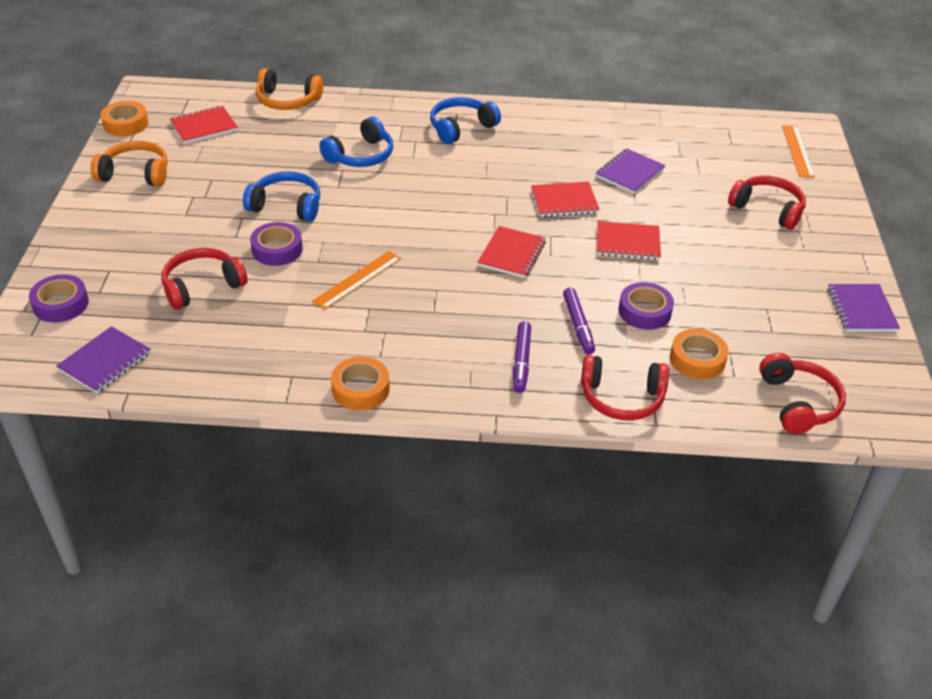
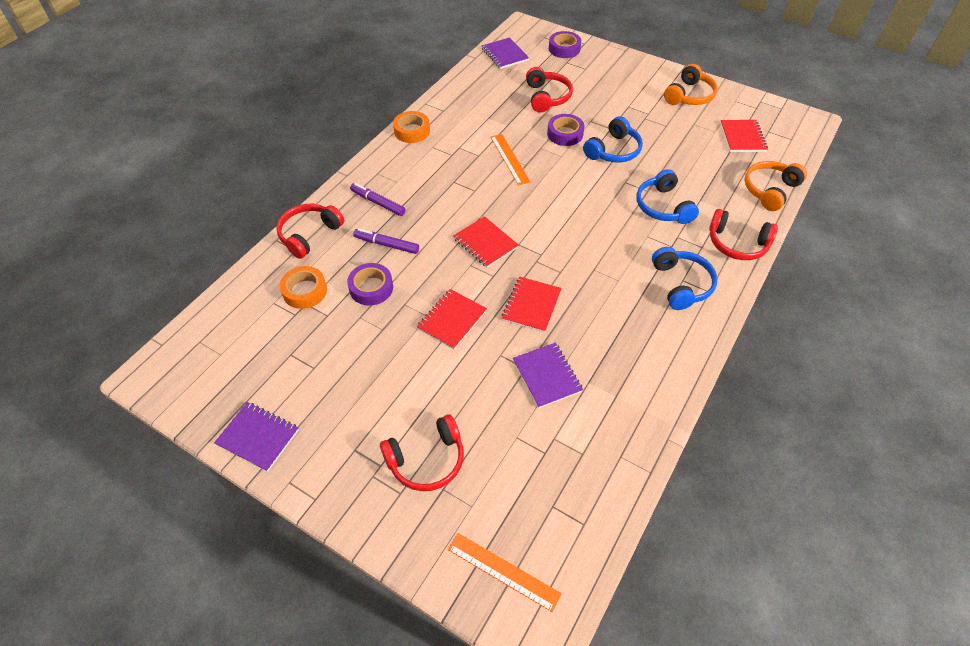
camera: 120 degrees right, 10 degrees up
(126, 124) = (760, 103): orange tape -> none
(798, 403) = (222, 324): red headphones -> red headphones (737, 243)

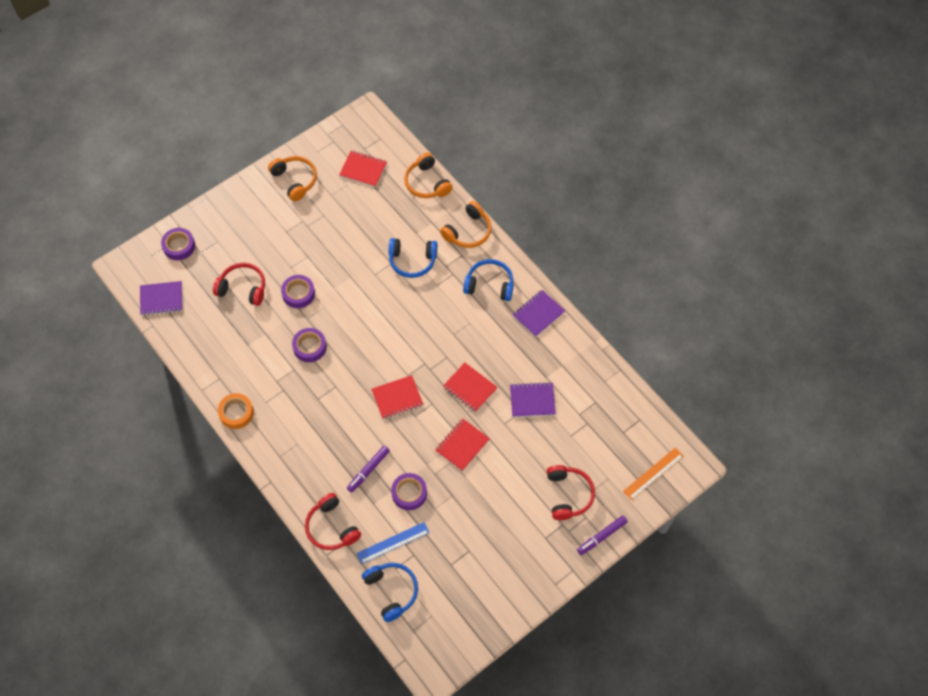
camera: 70 degrees left, 10 degrees up
(258, 437) = (514, 599): purple notebook -> purple notebook (538, 314)
(305, 291) = (393, 543): orange tape -> blue ruler
(378, 203) = (317, 465): purple marker -> purple marker (601, 536)
(452, 320) = (462, 445): red notebook -> red notebook turned 75 degrees clockwise
(509, 159) = (310, 347): orange ruler -> purple tape
(613, 150) = (335, 267): blue headphones -> blue headphones (391, 591)
(737, 243) = (468, 231): red headphones -> orange headphones

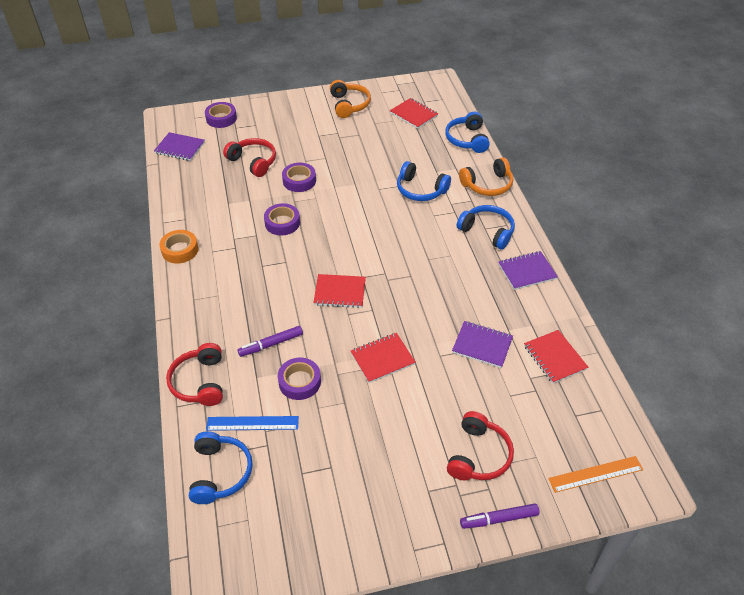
camera: 25 degrees right, 15 degrees down
(427, 183) = (467, 139): orange headphones -> blue headphones
(470, 388) = (419, 310): red notebook -> red notebook (554, 357)

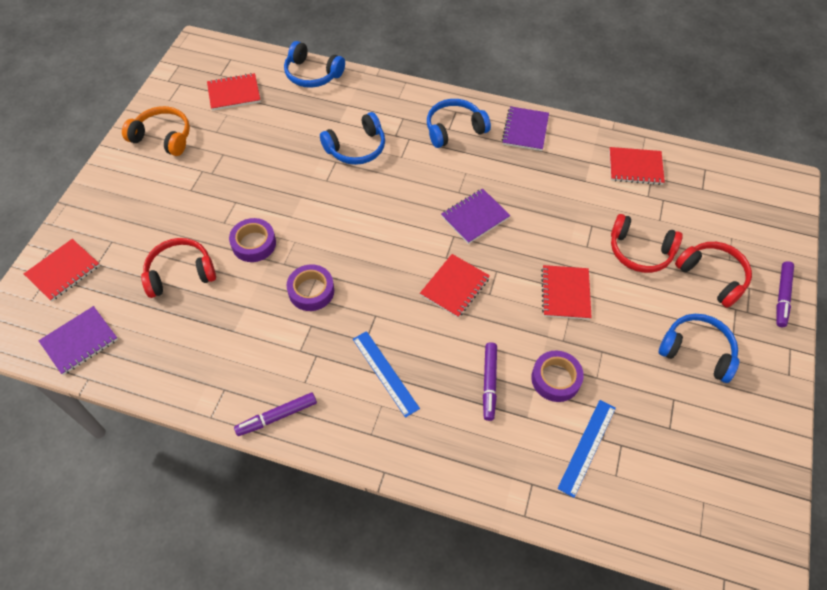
camera: 60 degrees left, 10 degrees up
(180, 250) = (277, 416): orange tape -> purple marker
(200, 382) = (503, 477): red headphones -> red headphones (640, 251)
(220, 473) = (636, 505): blue headphones -> blue headphones (697, 351)
(221, 118) = (63, 271): purple tape -> red notebook
(243, 286) = (385, 373): none -> blue ruler
(482, 345) = (593, 209): purple notebook -> purple notebook (475, 217)
(487, 185) = (391, 95): orange headphones -> none
(595, 474) = (765, 209): orange ruler -> none

